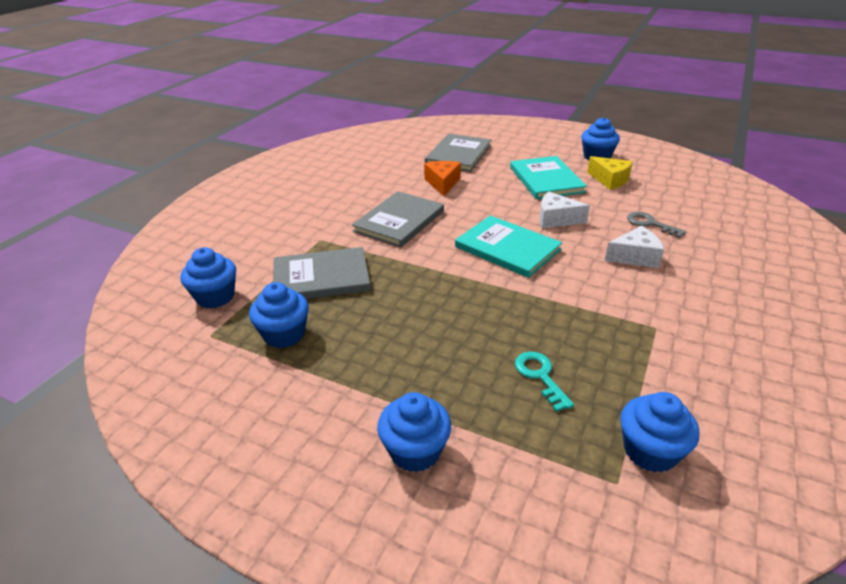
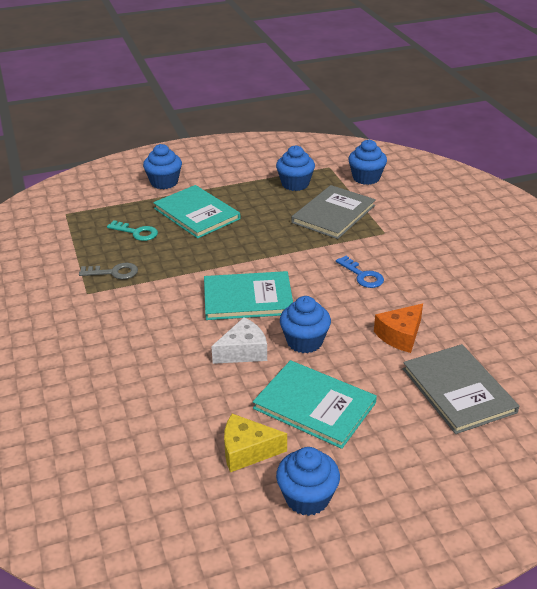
camera: 135 degrees right, 0 degrees up
(399, 221) = (362, 275): grey book -> blue key
(442, 183) = (400, 335): orange cheese -> orange cheese turned 90 degrees clockwise
(442, 361) = (196, 214): none -> turquoise book
(635, 256) = (139, 346): white cheese -> none
(650, 224) = (152, 397): grey key -> grey key (114, 272)
(650, 451) = (56, 230): blue cupcake -> blue cupcake (304, 341)

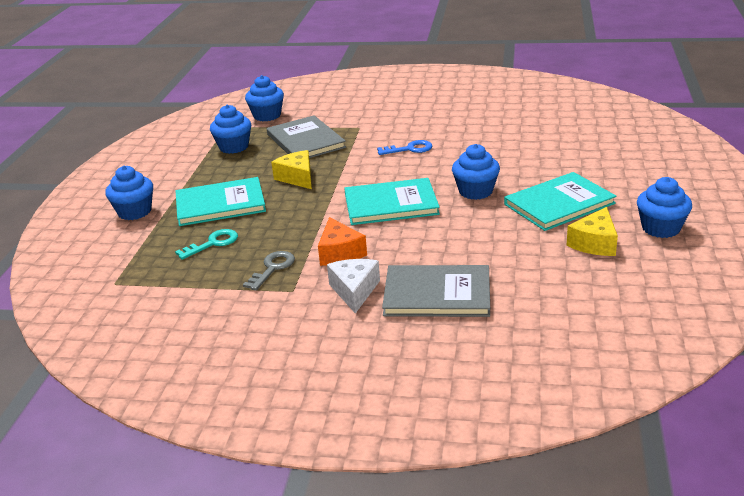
camera: 60 degrees left, 5 degrees down
(243, 351) = (466, 221): white cheese -> white cheese (354, 291)
(248, 298) = (391, 204): turquoise book -> turquoise book turned 60 degrees clockwise
(263, 233) = (297, 177): none -> yellow cheese
(400, 335) = (501, 152): orange cheese -> orange cheese (340, 253)
(458, 390) = (579, 147): grey book -> grey book (437, 294)

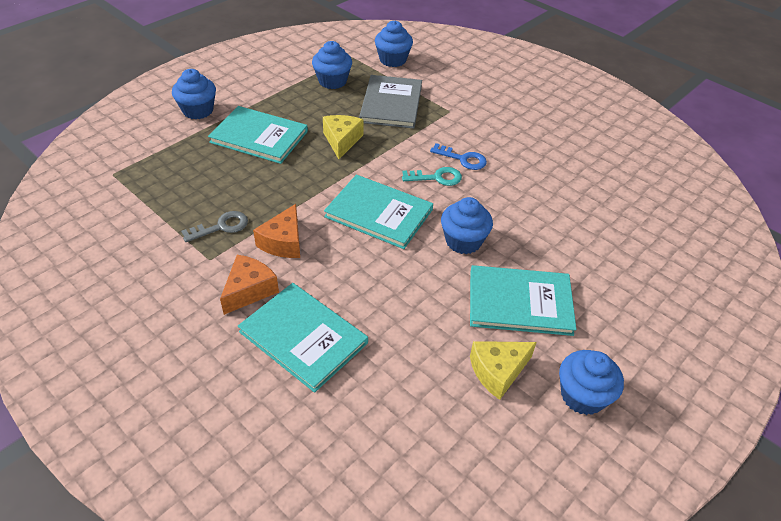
camera: 30 degrees right, 15 degrees up
(213, 243) = (211, 174): turquoise key -> turquoise key (436, 177)
(354, 291) = (249, 290): white cheese -> orange cheese
(437, 294) = (303, 337): grey book -> turquoise book

